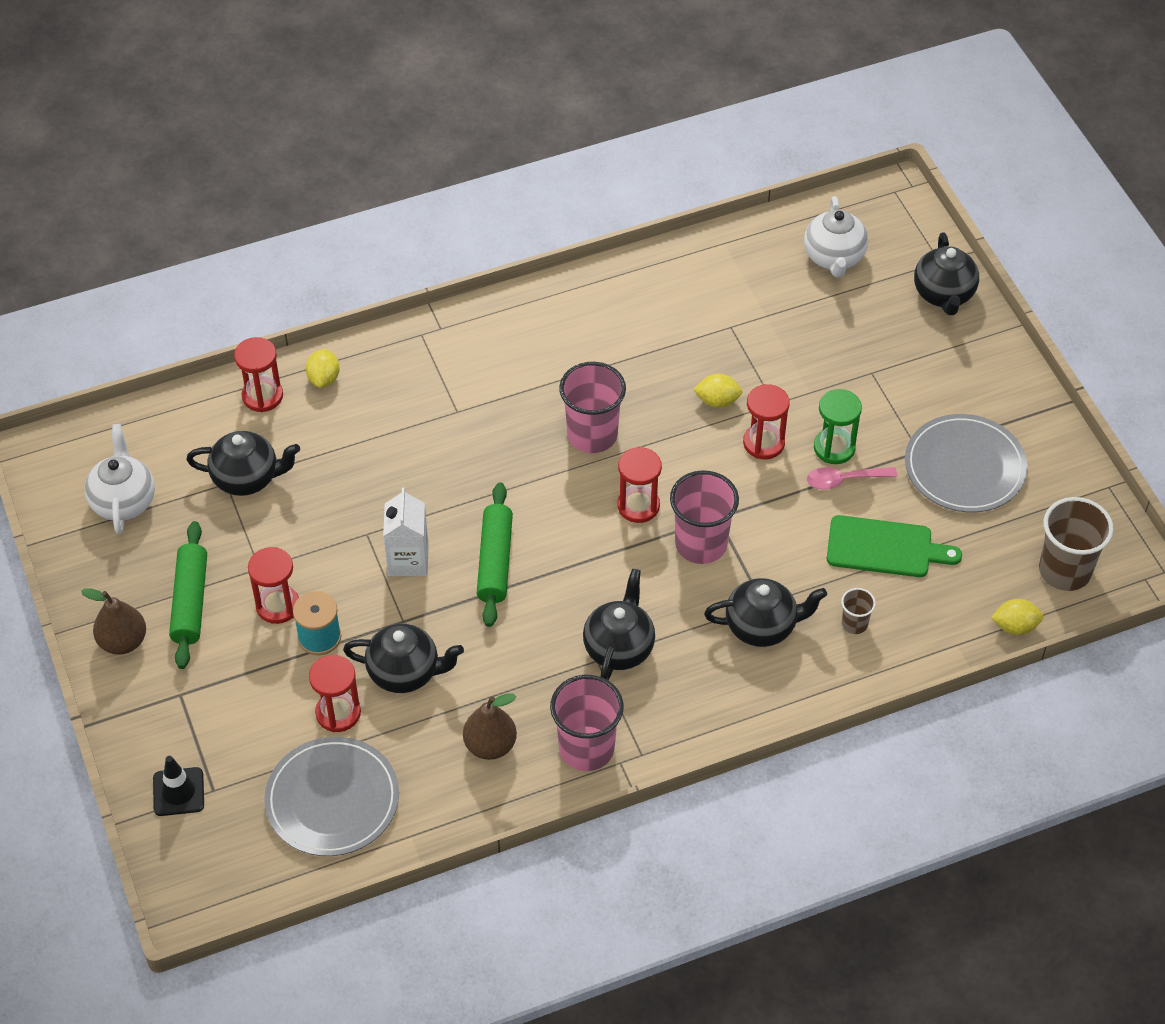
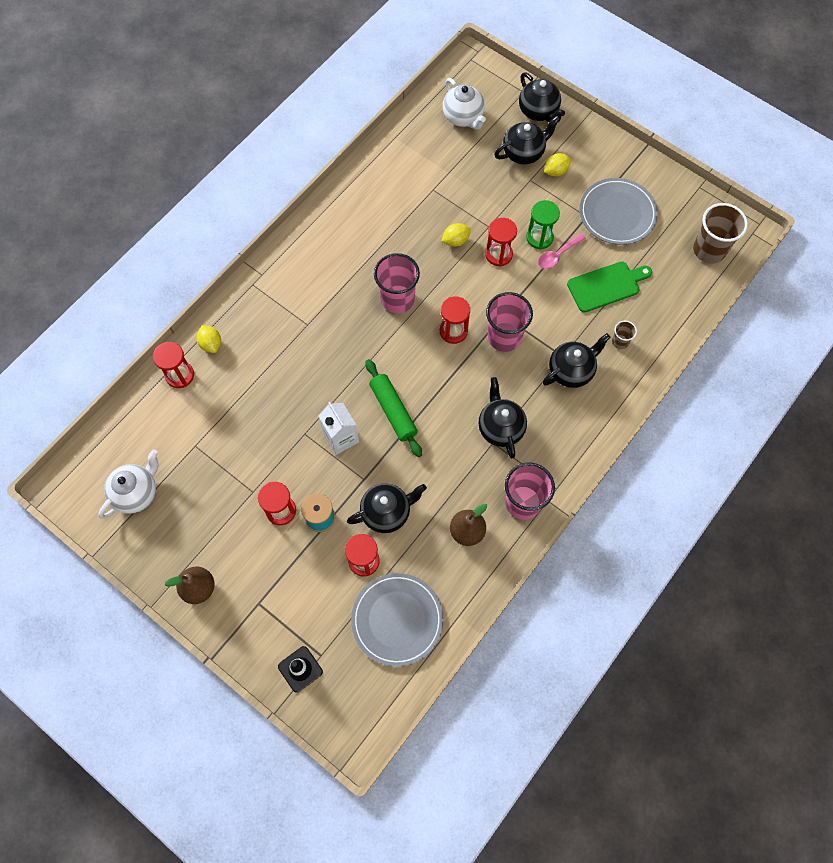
camera: 30 degrees left, 15 degrees up
(123, 501) = (136, 492): white teapot -> white teapot turned 75 degrees clockwise
(190, 601) = (224, 537): green rolling pin -> none
(247, 478) = (206, 435): black teapot -> black teapot (524, 153)
(1015, 626) = (705, 298): yellow lemon -> yellow lemon (555, 171)

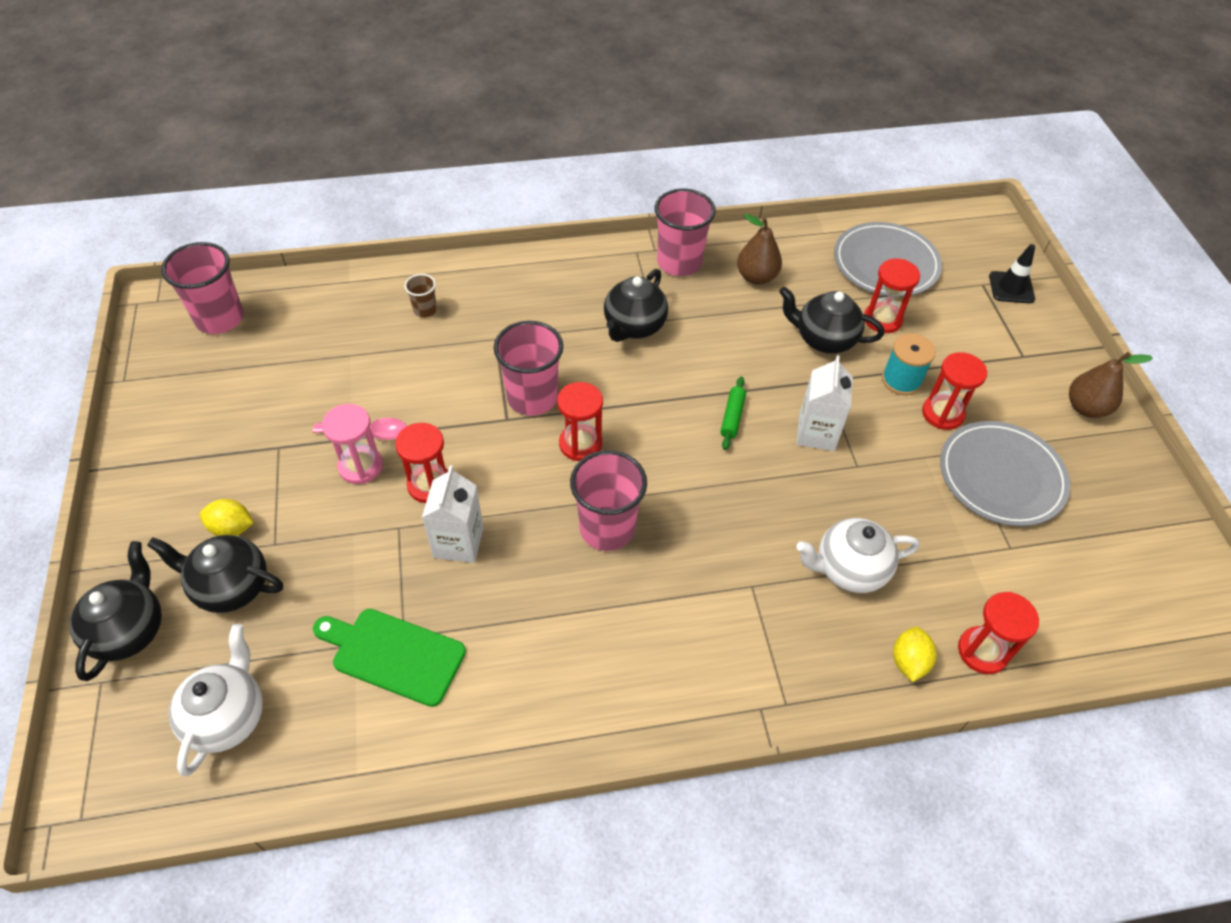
camera: 140 degrees left, 15 degrees down
(136, 492) = (1120, 548): white teapot -> white teapot (849, 569)
(393, 411) = (732, 417): green rolling pin -> green rolling pin, size x0.57
(455, 241) = (458, 542): yellow lemon -> white carton
(539, 237) = (361, 466): green hourglass -> pink hourglass
(571, 371) = (504, 321): black teapot -> none
(606, 286) = (364, 364): green cutting board -> green cutting board (393, 654)
(617, 213) = (244, 423): grey plate -> grey plate (1001, 476)
(709, 250) = (220, 318): brown cup -> pink cup

